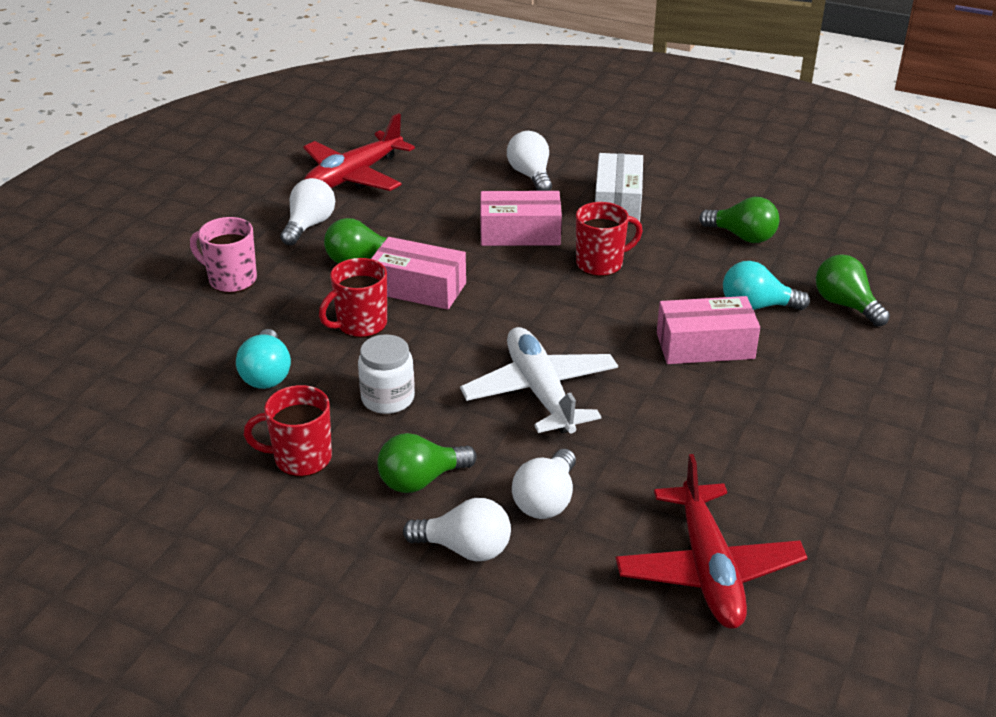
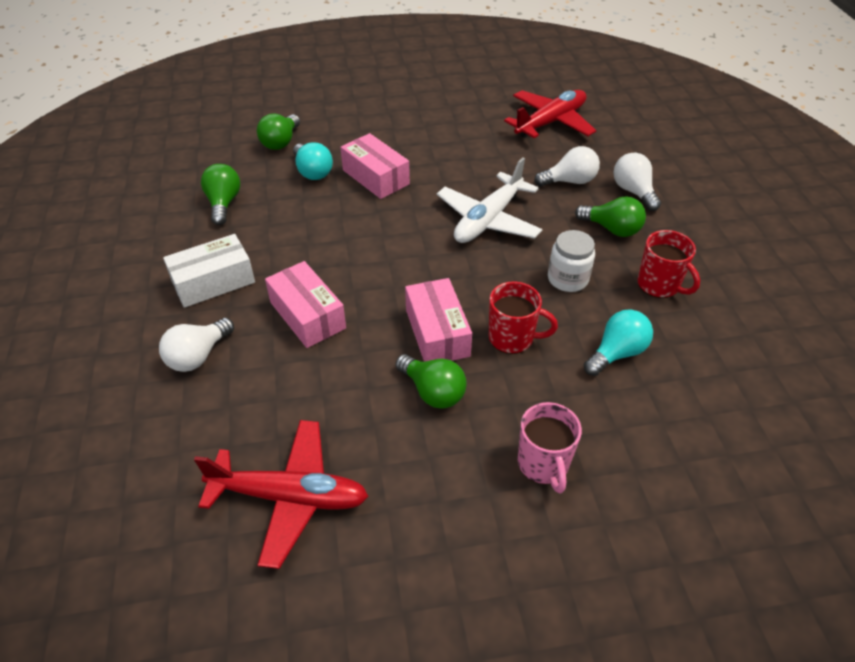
camera: 125 degrees left, 10 degrees up
(309, 225) = (411, 469): white light bulb -> none
(601, 264) = (317, 253): red mug -> none

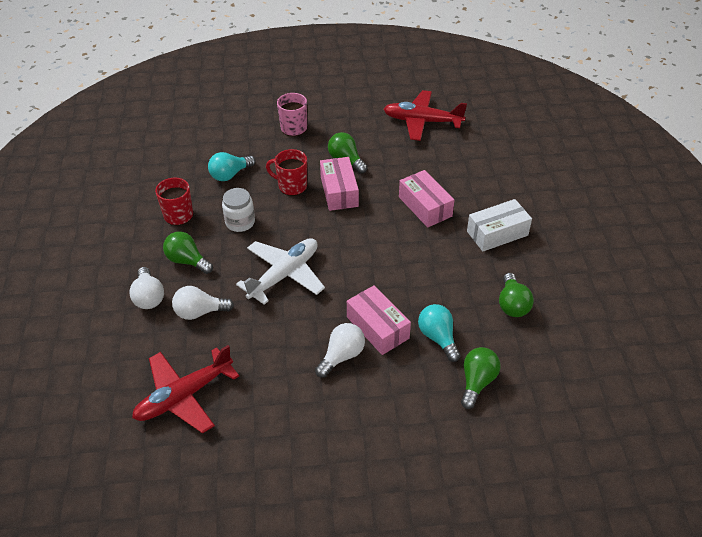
camera: 175 degrees left, 0 degrees up
(198, 356) = (490, 185): white light bulb -> white light bulb (342, 356)

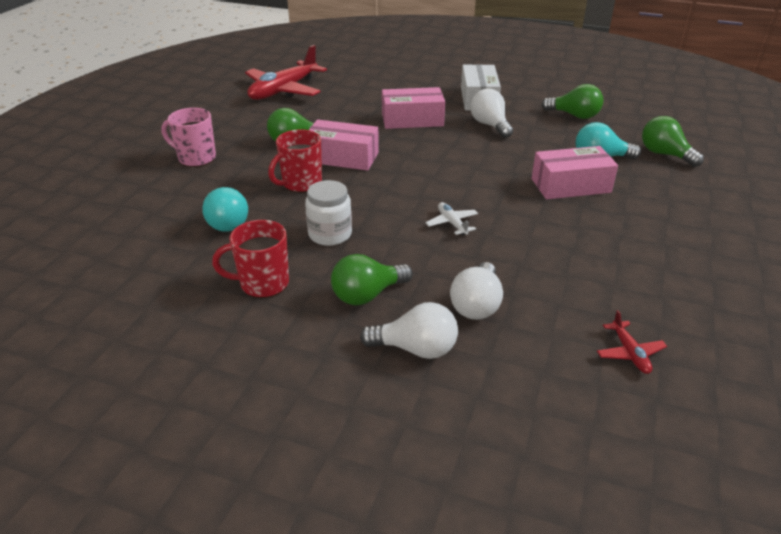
camera: 65 degrees left, 10 degrees down
(184, 396) = (629, 353): red plane -> red plane, size x0.43
(284, 275) = (452, 223): white plane -> white plane, size x0.43
(342, 356) = (603, 216): white light bulb -> white light bulb (490, 125)

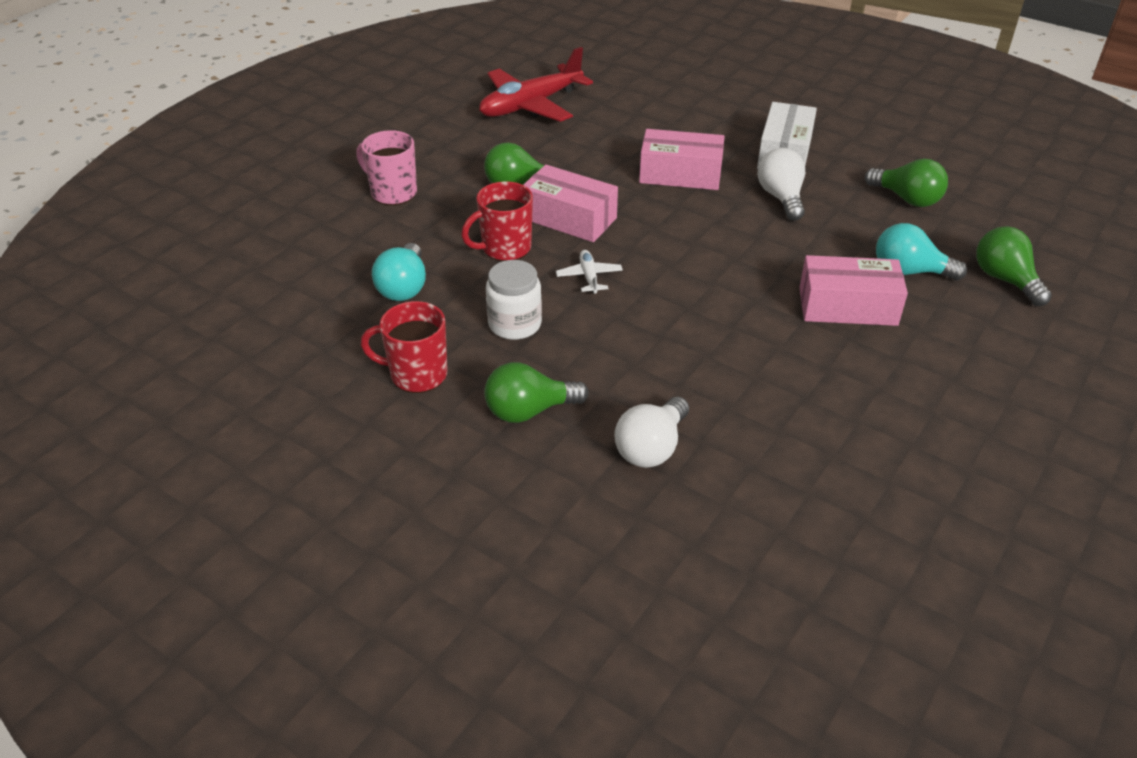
camera: 15 degrees right, 5 degrees up
(416, 349) = (558, 488): white light bulb -> none
(452, 223) = (668, 335): white plane -> white plane (589, 277)
(629, 353) = (808, 544): red plane -> none

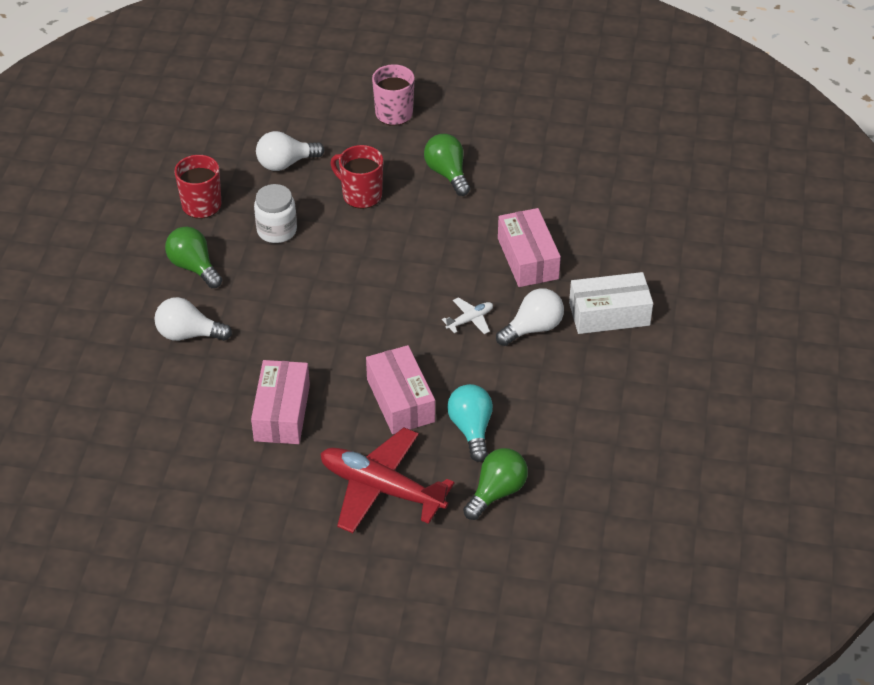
camera: 65 degrees right, 5 degrees up
(404, 287) = (285, 163): turquoise light bulb -> white light bulb
(530, 105) = (575, 137): red plane -> red plane (381, 488)
(569, 218) = (421, 215): pink box -> pink box (282, 413)
(589, 277) = (353, 249): white plane -> white plane (470, 320)
(907, 199) = (585, 409): green light bulb -> none

